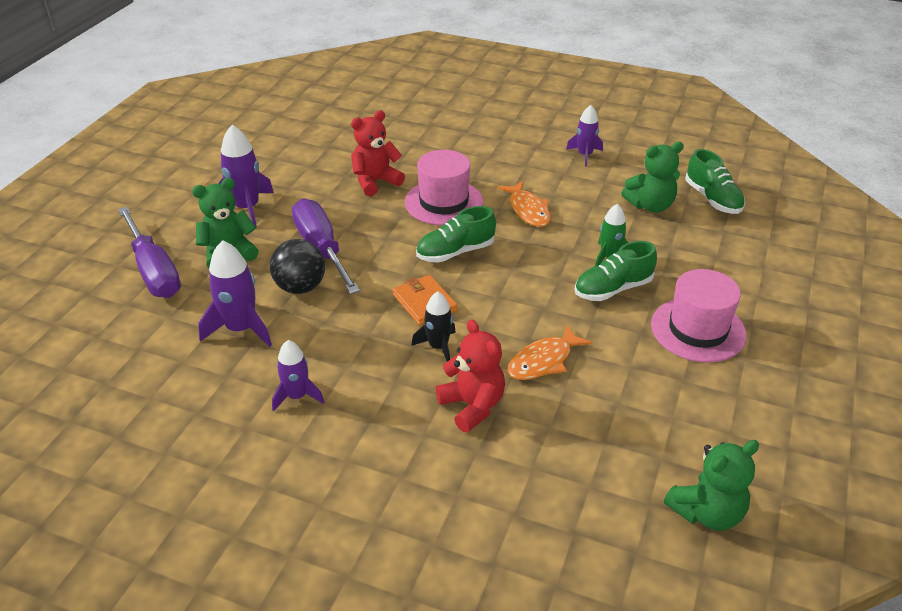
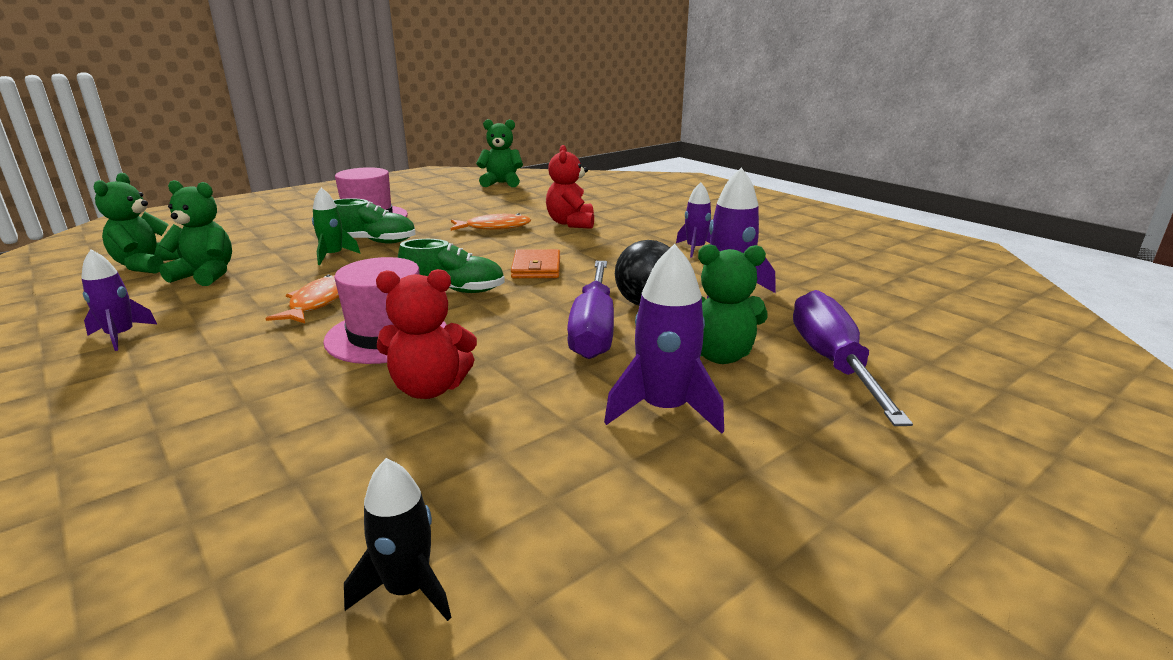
camera: 150 degrees left, 15 degrees down
(438, 347) = (559, 246): black rocket -> black rocket (407, 589)
(712, 199) = (146, 265): green shoe -> green teddy bear

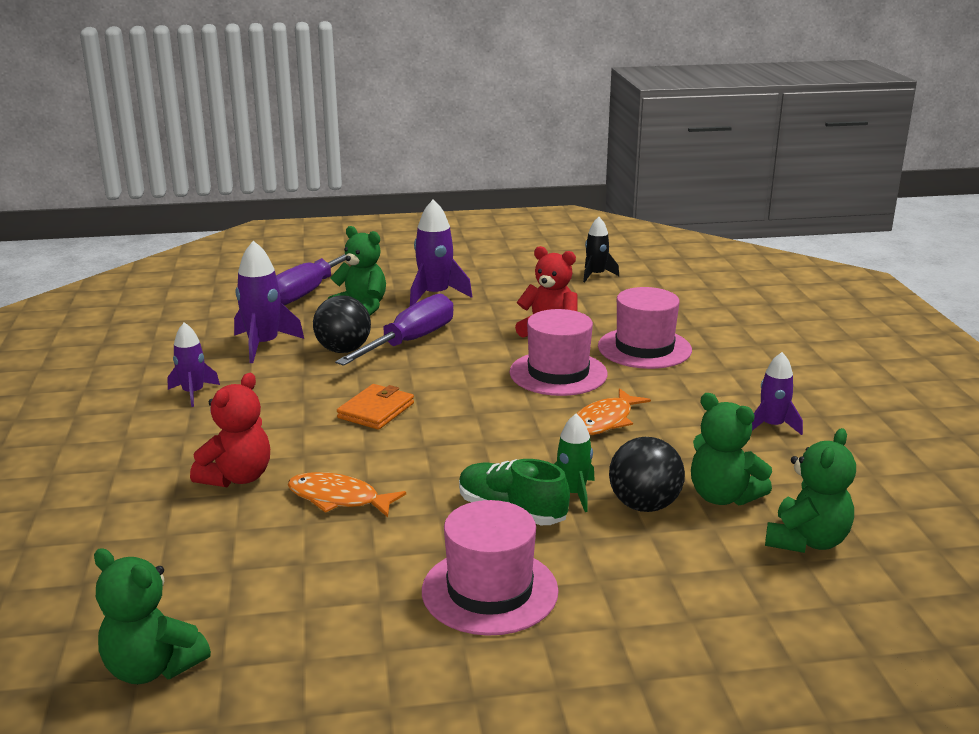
camera: 150 degrees left, 0 degrees up
(273, 399) = (644, 348): none -> pink hat
(275, 260) = (644, 505): none -> black ball
(454, 290) = (477, 403): green shoe -> none

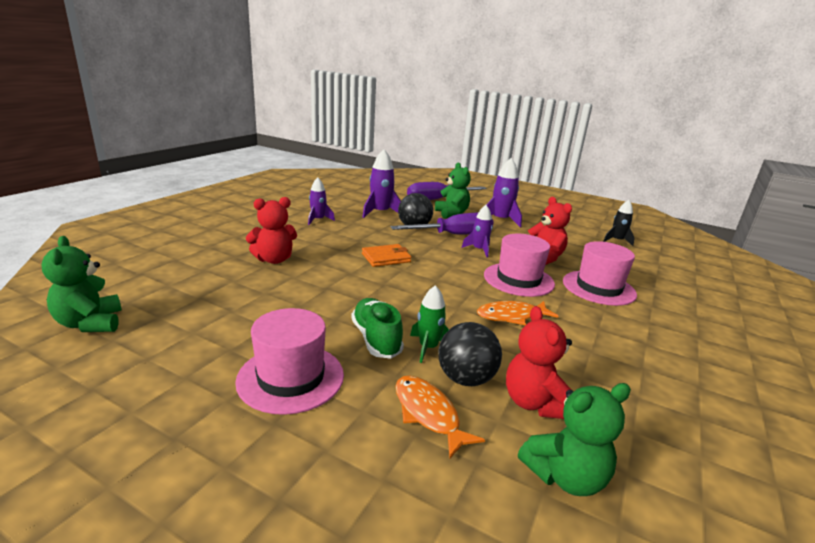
camera: 35 degrees right, 0 degrees up
(338, 499) = (299, 289): orange fish -> orange fish (428, 414)
(723, 496) = (534, 403): green teddy bear -> red teddy bear
(772, 426) = (642, 374): purple rocket -> purple rocket (479, 250)

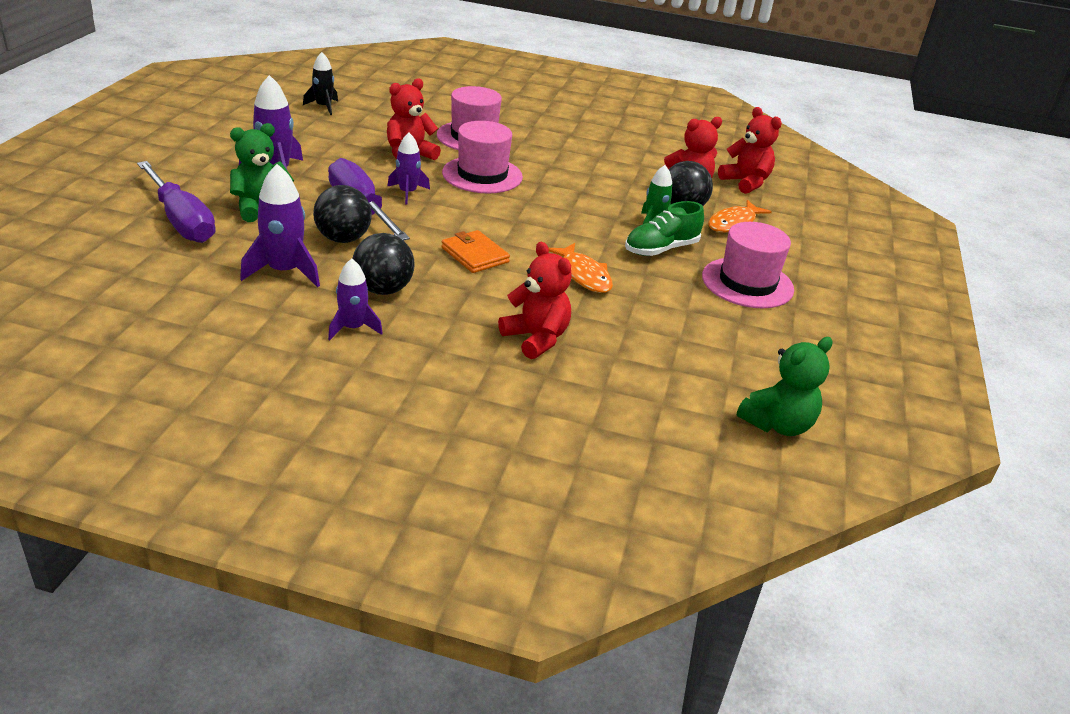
camera: 105 degrees left, 10 degrees up
(352, 230) = (383, 290): none -> black ball
(511, 316) = (568, 184): orange fish -> orange fish (584, 275)
(565, 476) = (745, 182): green teddy bear -> red teddy bear

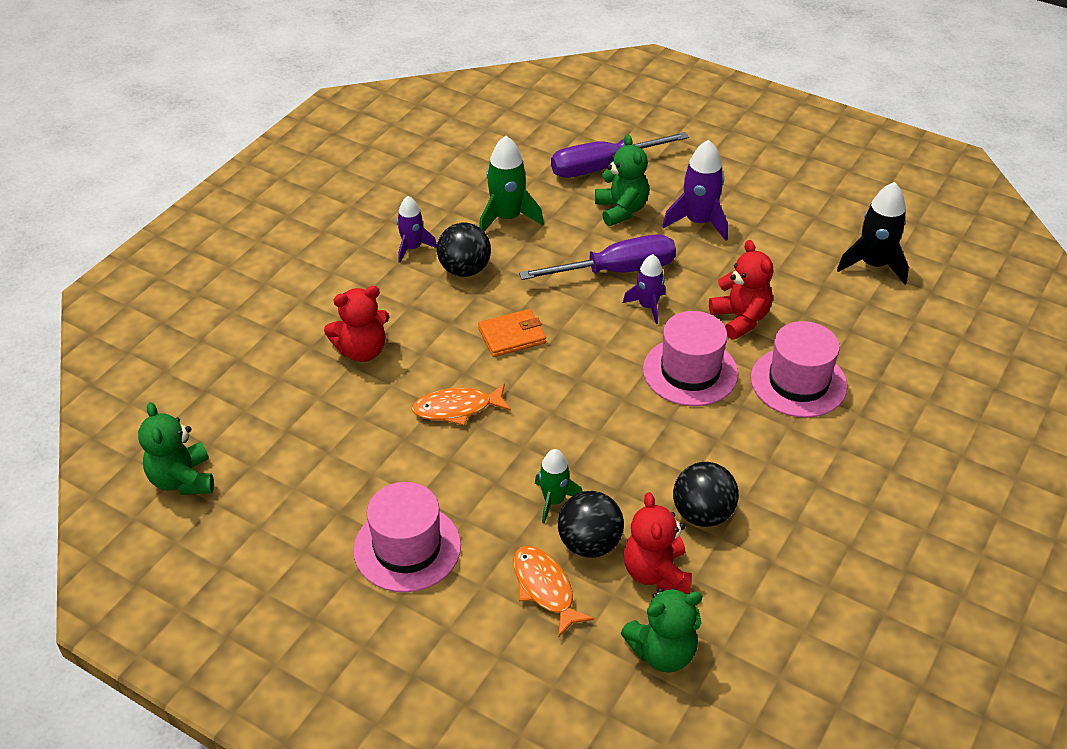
camera: 110 degrees right, 10 degrees up
(284, 271) = (507, 218): purple rocket -> green rocket
(323, 107) = (873, 265): black rocket -> black rocket, size x1.55
(343, 239) = (557, 254): black ball -> black ball (702, 514)
(661, 249) = (495, 490): green shoe -> none
(745, 182) = (662, 652): red teddy bear -> green teddy bear

